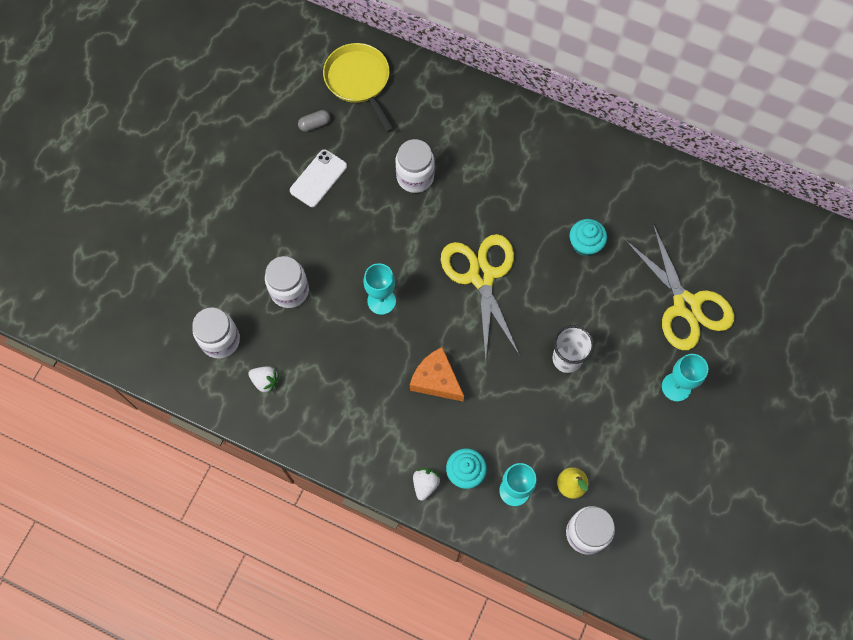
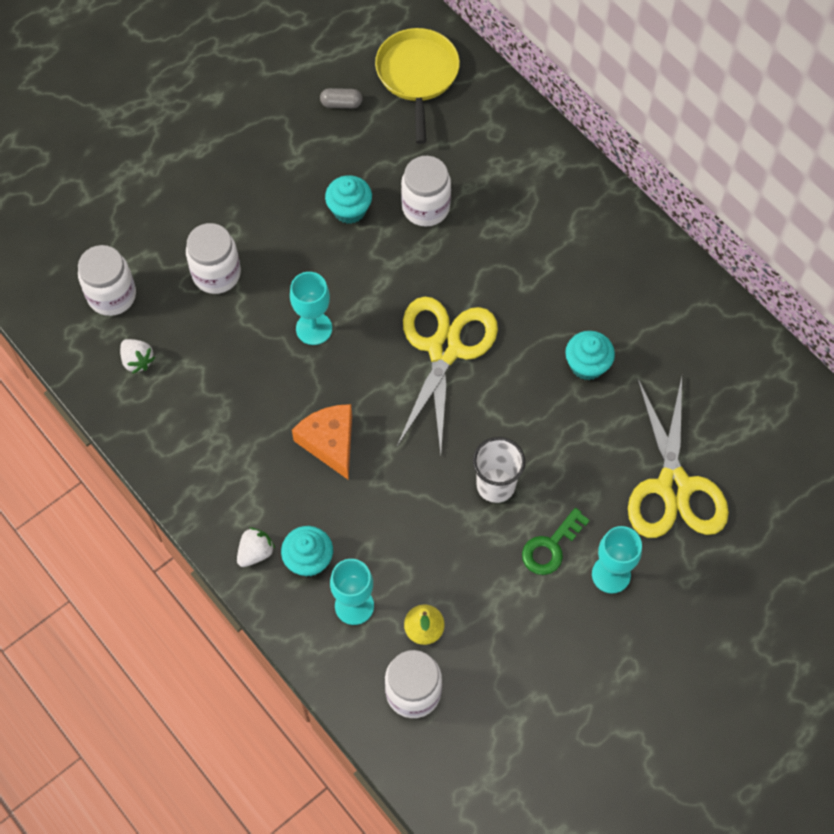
camera: 25 degrees right, 5 degrees down
(318, 178) = (314, 164): white phone -> none
(361, 201) = (349, 210): none -> turquoise cupcake
(626, 386) = (550, 547): none -> green key

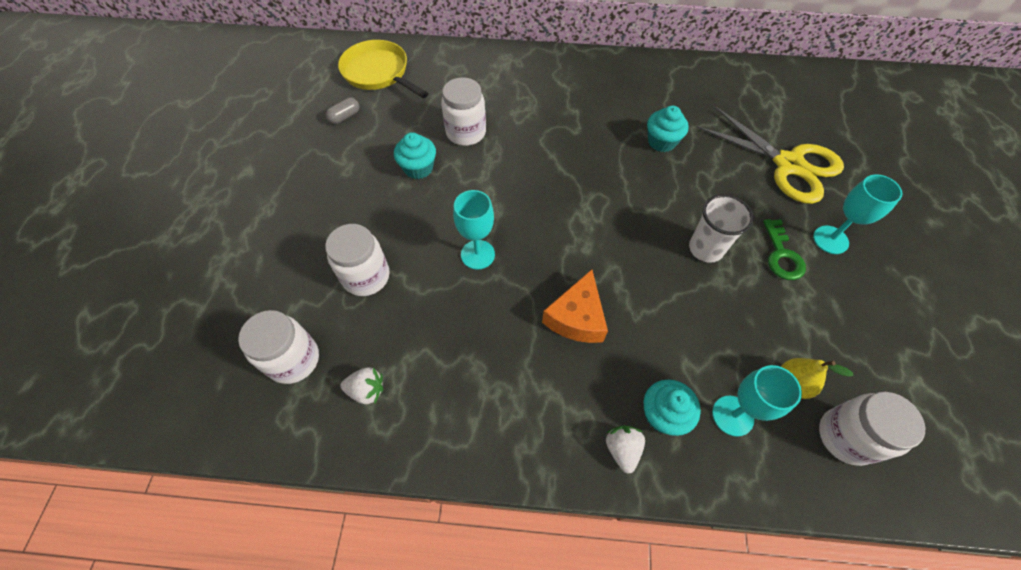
camera: 45 degrees left, 5 degrees down
(330, 442) = (576, 317): orange cheese -> orange cheese turned 90 degrees counterclockwise
(444, 349) = (575, 198): yellow scissors -> none

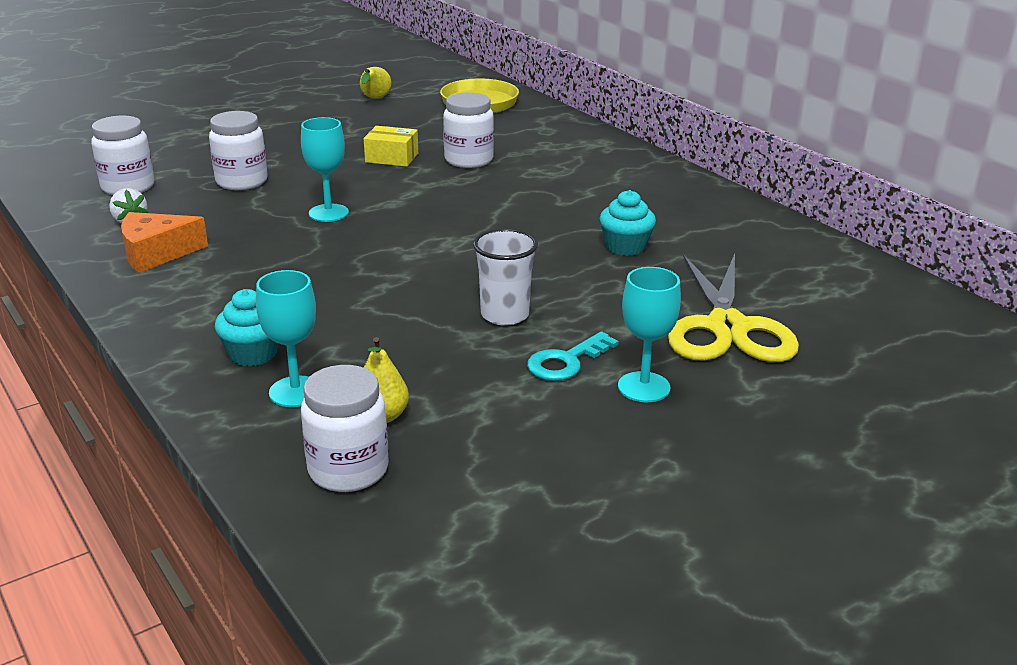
camera: 50 degrees right, 30 degrees down
(297, 116) = (374, 99): none -> yellow pear
(345, 117) = (403, 113): grey capsule -> none
(418, 168) = (392, 158): turquoise cupcake -> yellow box
(576, 317) = (316, 277): orange cheese -> orange cheese (156, 253)
(622, 449) = (189, 345): white strawberry -> none
(781, 255) = (566, 362): green key -> turquoise key

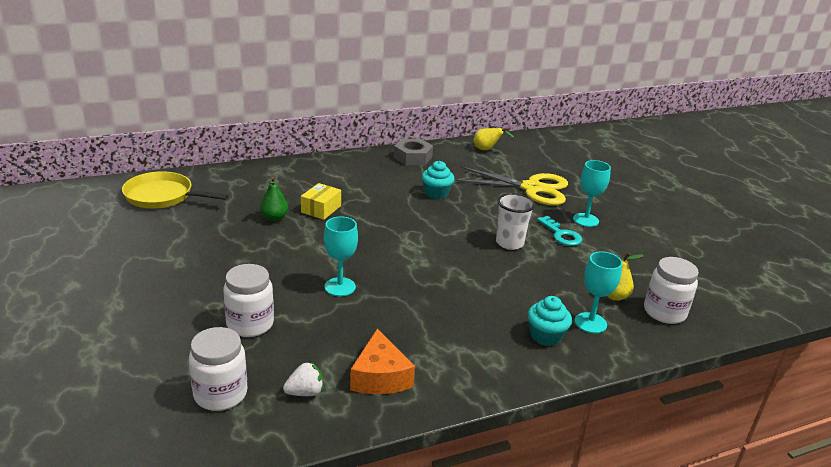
camera: 80 degrees left, 0 degrees up
(374, 99) = (99, 238): yellow pear -> yellow pear (487, 150)
(392, 158) = (247, 247): yellow box -> yellow box (321, 209)
(468, 160) = (274, 218): white jar -> green pear
(737, 218) = (412, 157): none -> grey nut

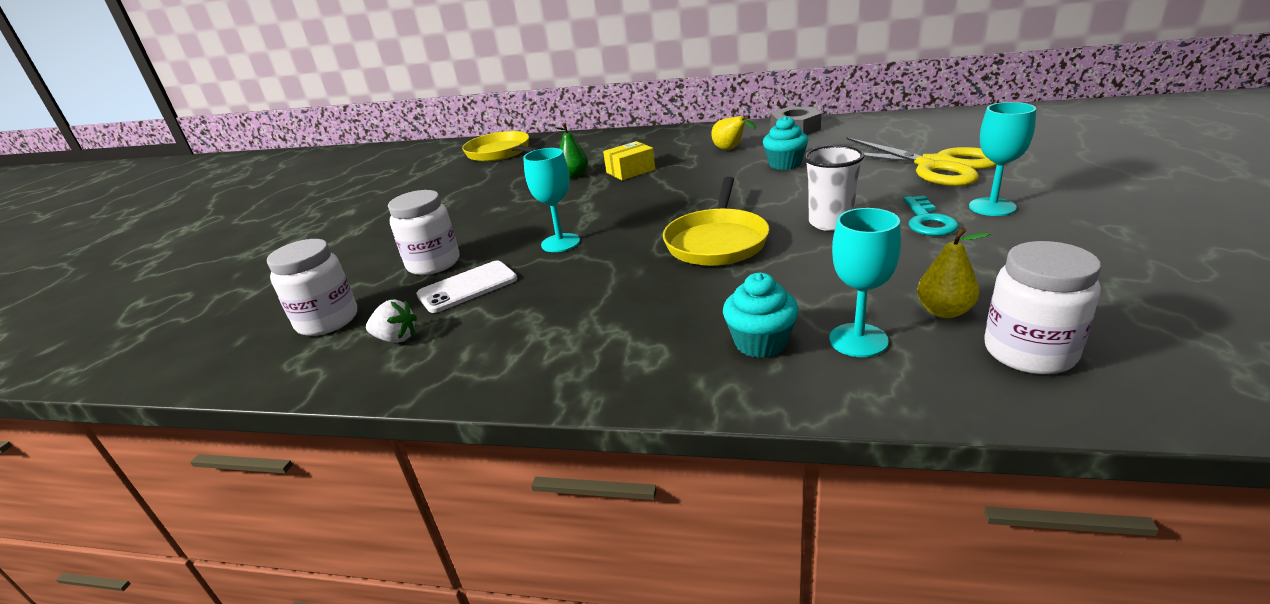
camera: 40 degrees right, 0 degrees up
(309, 339) = (467, 287): none -> white phone
(380, 377) = (488, 341): orange cheese -> none
(453, 268) = (717, 241): none -> yellow pan
(487, 150) = (908, 124): yellow pear -> yellow pear (731, 149)

